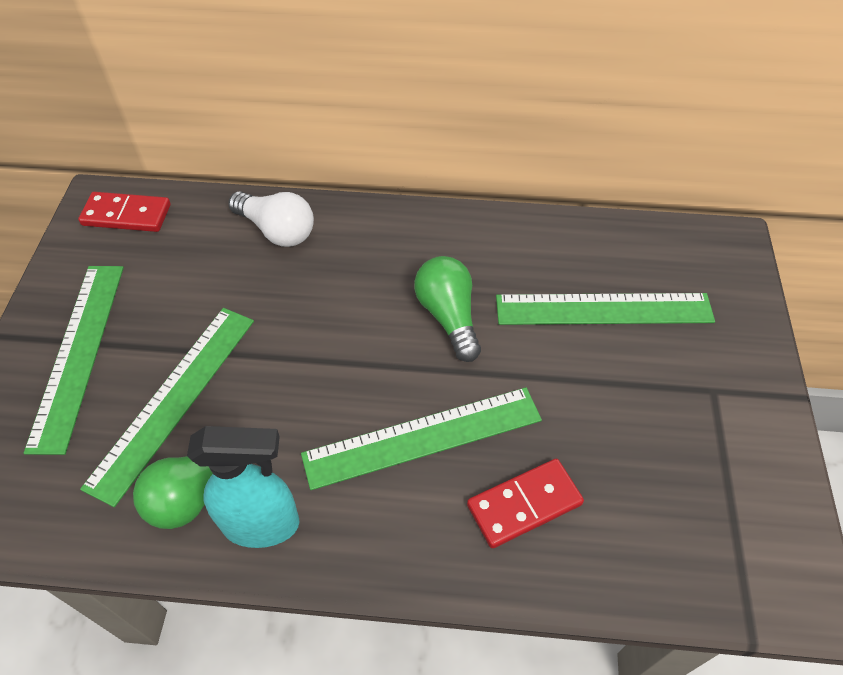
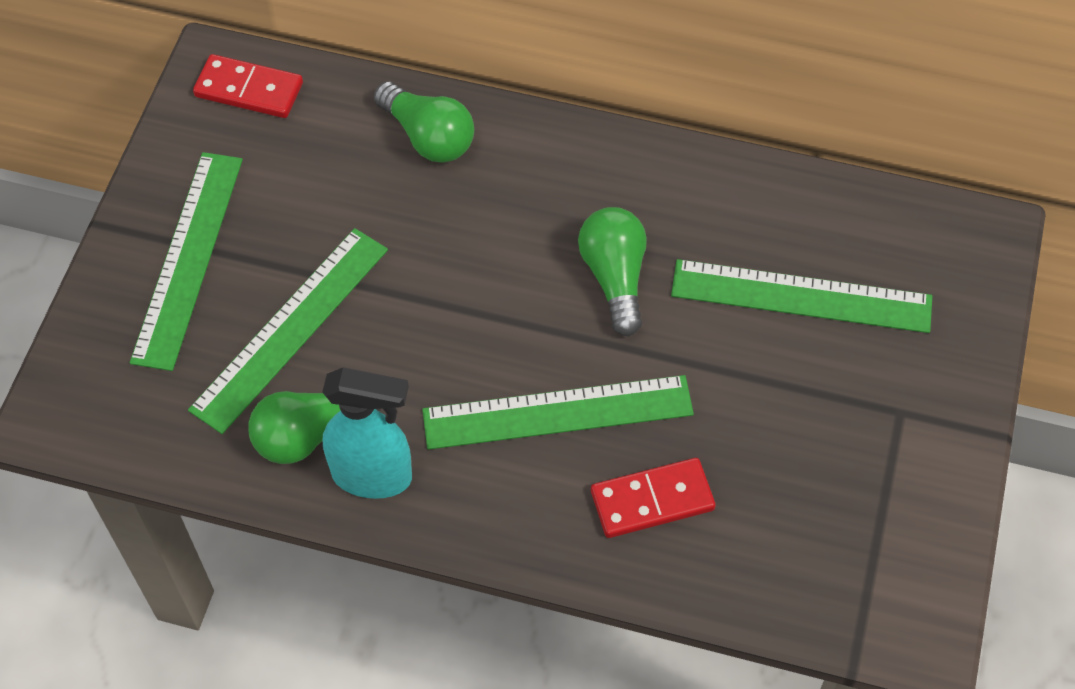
camera: 10 degrees right, 5 degrees up
(277, 230) = (428, 137): white light bulb -> green light bulb

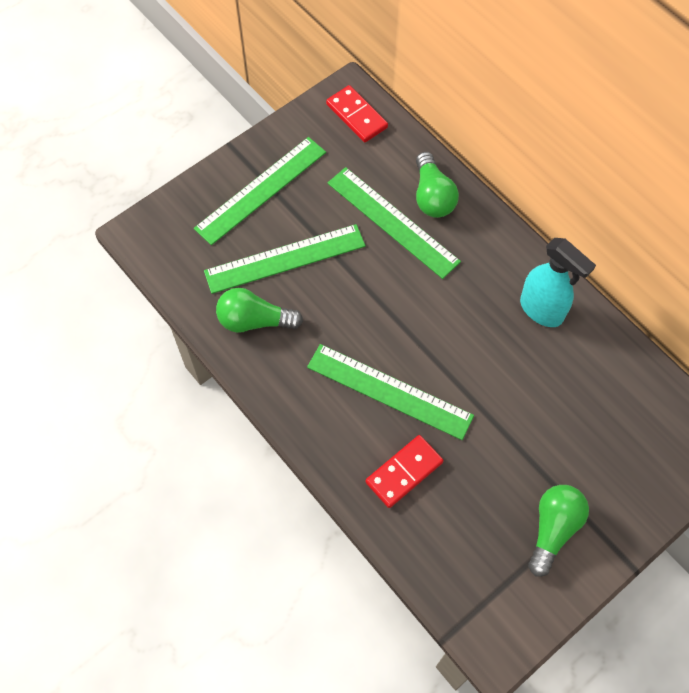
camera: 35 degrees right, 5 degrees up
(373, 476) = (269, 364): turquoise spray bottle -> turquoise spray bottle (542, 310)
(614, 277) = (476, 336): green light bulb -> green light bulb (553, 529)
(652, 500) = (404, 472): red domino -> red domino turned 60 degrees counterclockwise
(801, 296) = (575, 412): green ruler -> green ruler (392, 222)

